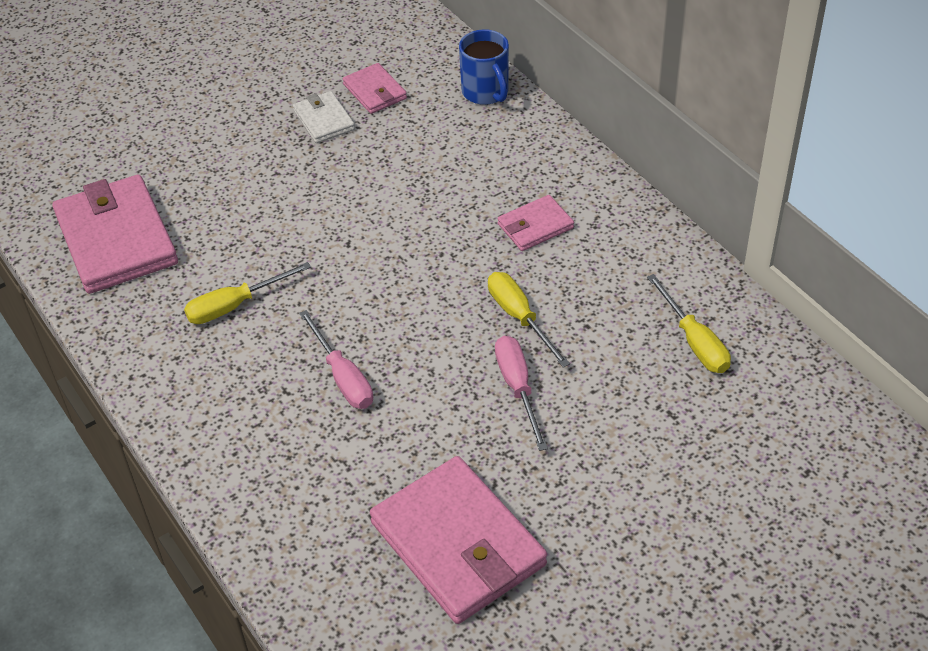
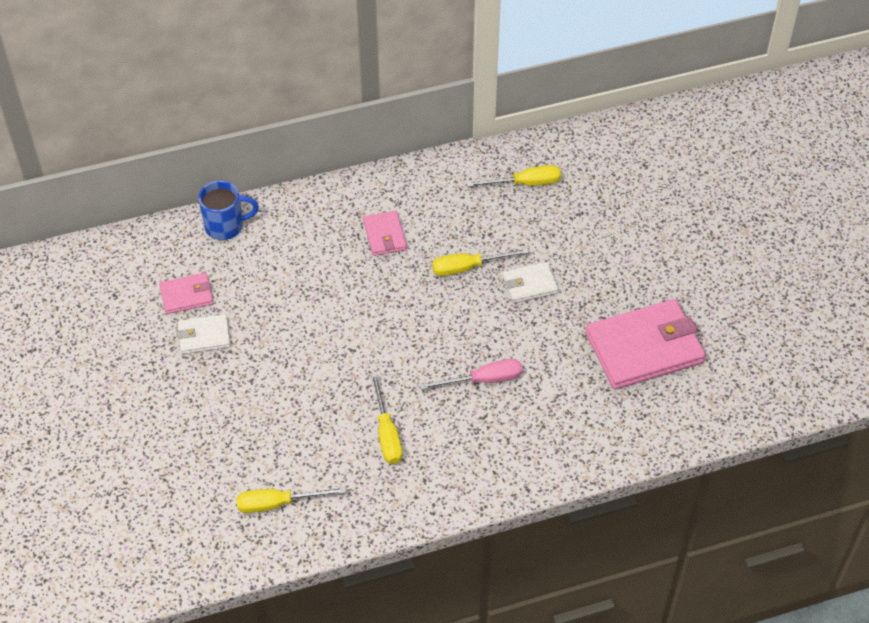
camera: 75 degrees left, 5 degrees up
(116, 239) = (278, 503): pink wallet -> yellow screwdriver
(518, 388) = (530, 285): pink screwdriver -> white wallet

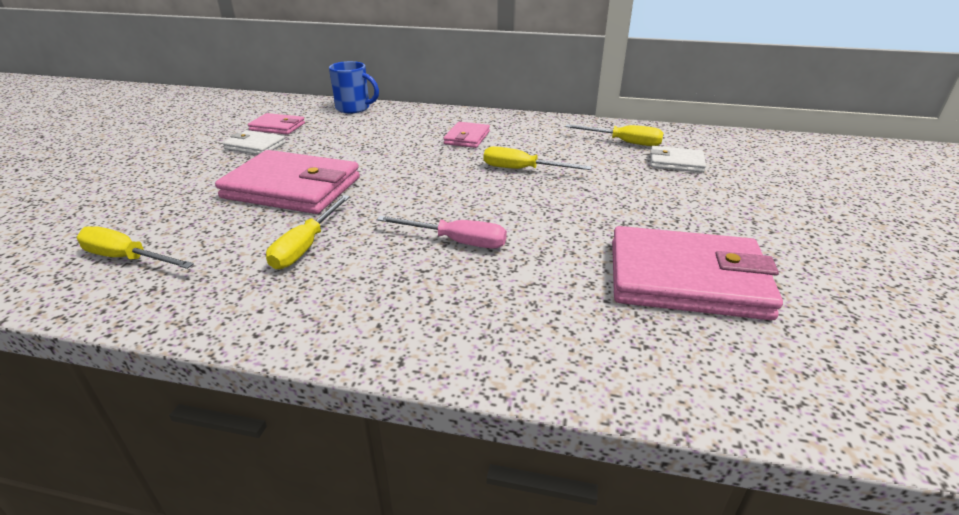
camera: 30 degrees right, 20 degrees down
(306, 378) = (292, 188): none -> pink wallet
(530, 285) = (576, 194): white wallet -> white wallet (676, 162)

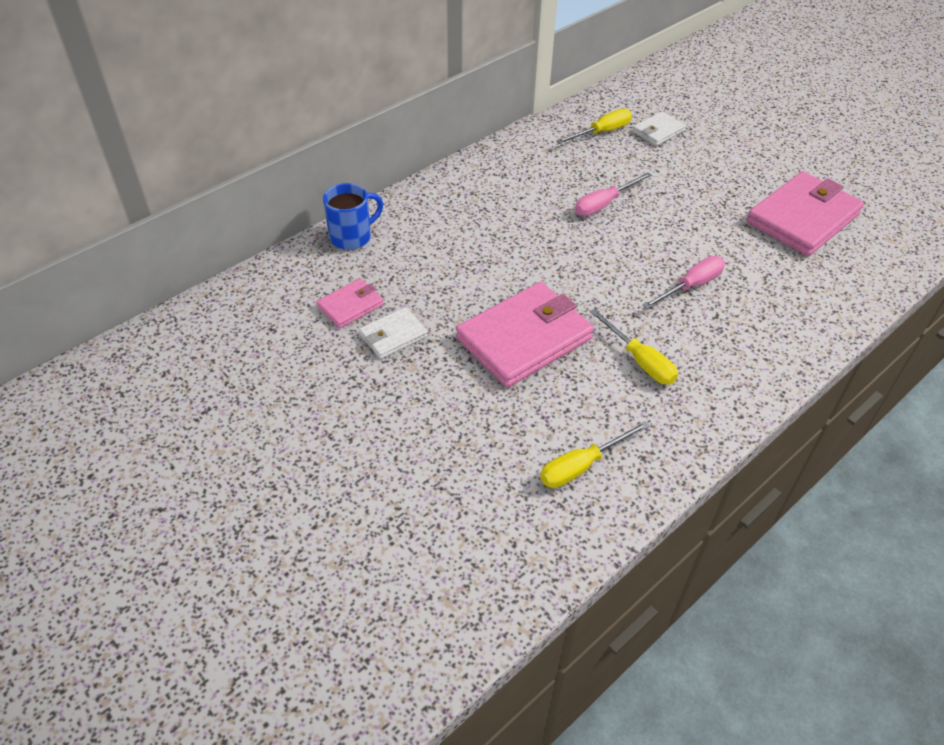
camera: 55 degrees left, 15 degrees up
(467, 138) = (510, 201): pink wallet -> none
(522, 169) = (604, 204): yellow screwdriver -> pink screwdriver

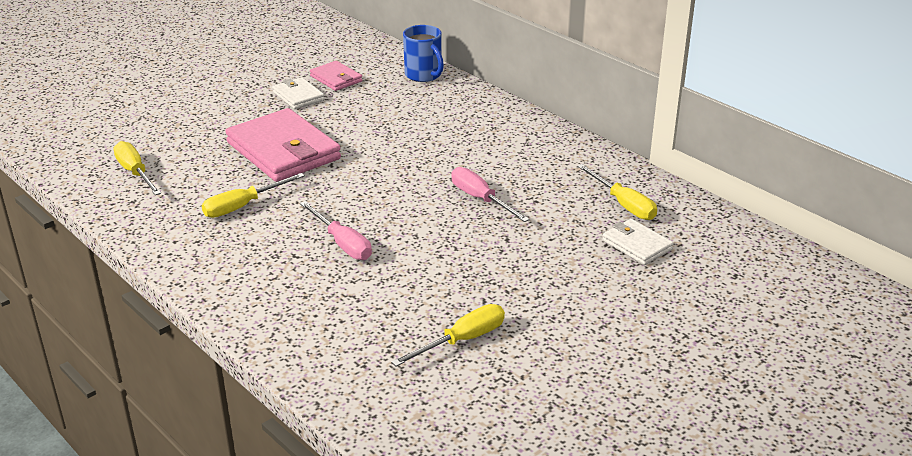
camera: 90 degrees right, 15 degrees down
(802, 218) = (462, 340): pink wallet -> yellow screwdriver

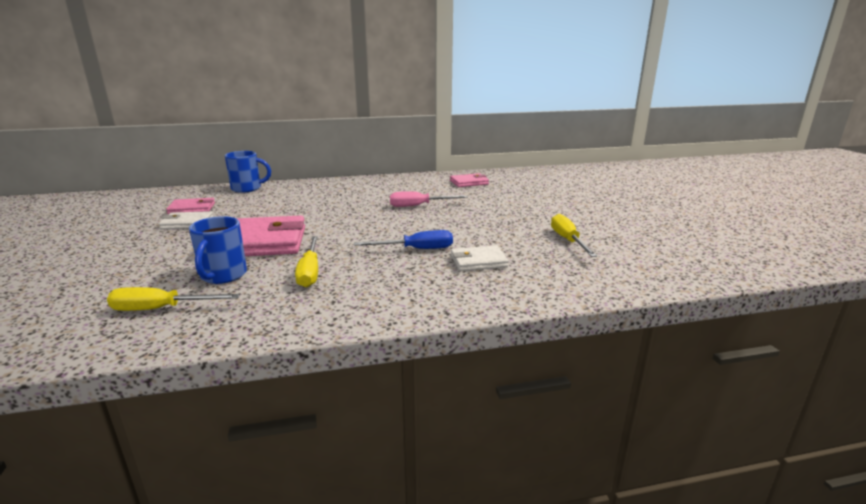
camera: 60 degrees left, 10 degrees down
(205, 169) = (223, 276): none -> blue mug
(342, 243) = (416, 249): pink screwdriver -> blue screwdriver
(623, 204) = (469, 182): yellow screwdriver -> pink wallet
(637, 245) = (510, 188): white wallet -> white wallet (478, 261)

